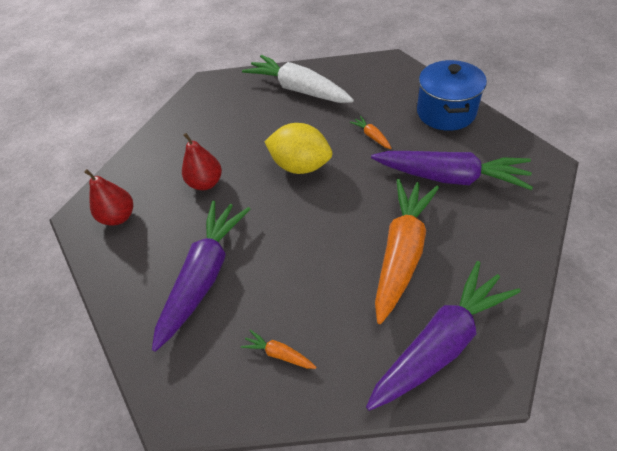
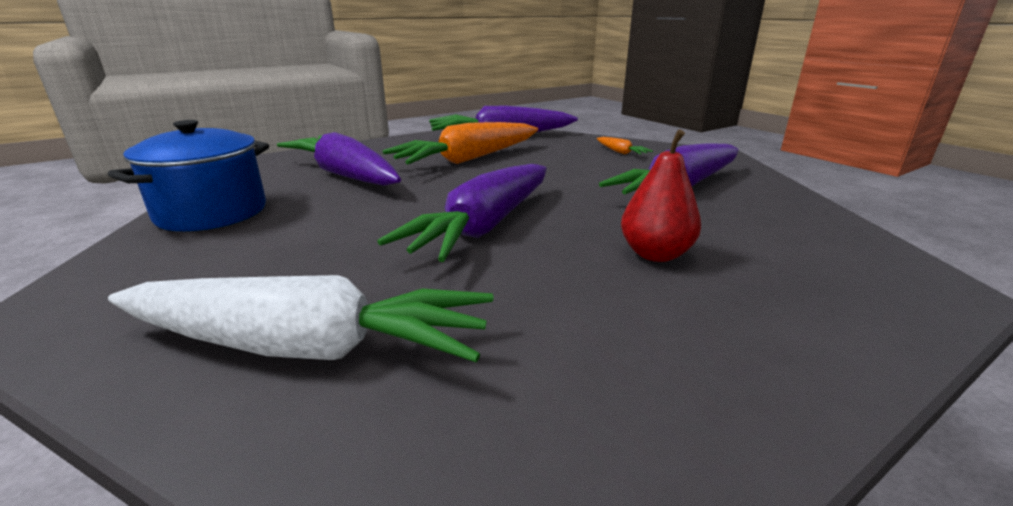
camera: 155 degrees left, 25 degrees down
(119, 217) = (835, 261): red pear -> none
(298, 89) = (308, 347): white carrot -> white carrot turned 60 degrees counterclockwise
(300, 166) = (484, 227): yellow lemon -> purple carrot
(371, 136) = (343, 223): orange carrot -> none

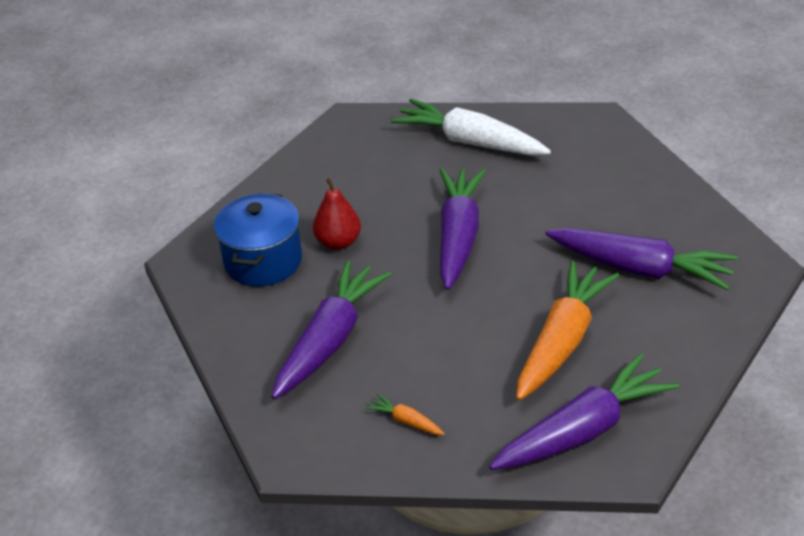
camera: 160 degrees right, 15 degrees up
(212, 212) = (656, 192): blue pot -> blue pot (263, 261)
(308, 347) = (469, 142): white carrot -> white carrot turned 45 degrees clockwise

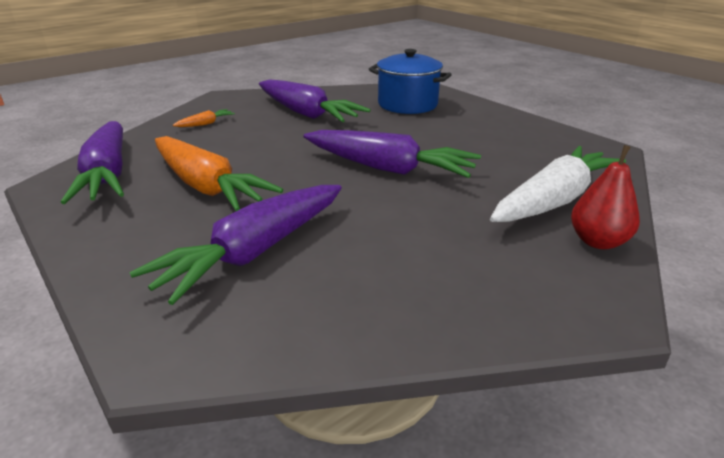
camera: 105 degrees right, 10 degrees down
(338, 242) = (413, 126): red pear -> red pear (598, 241)

